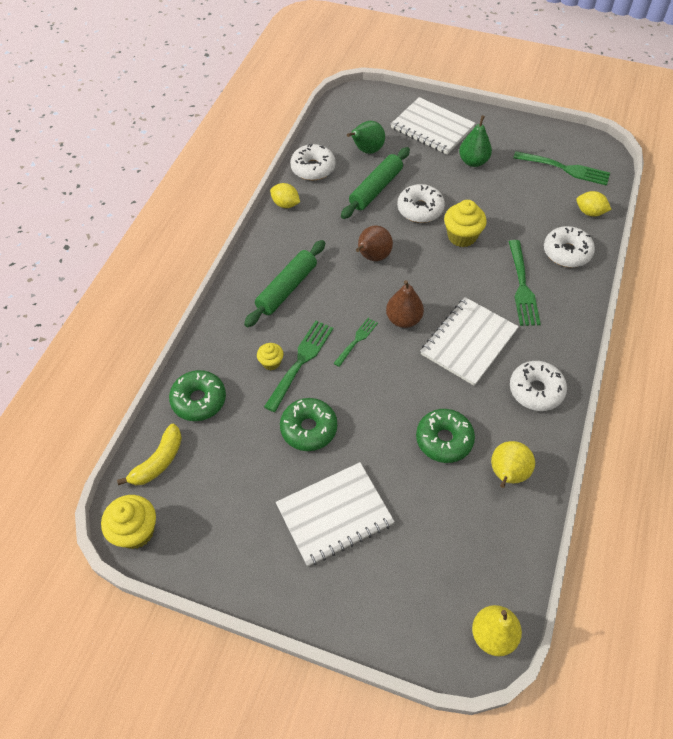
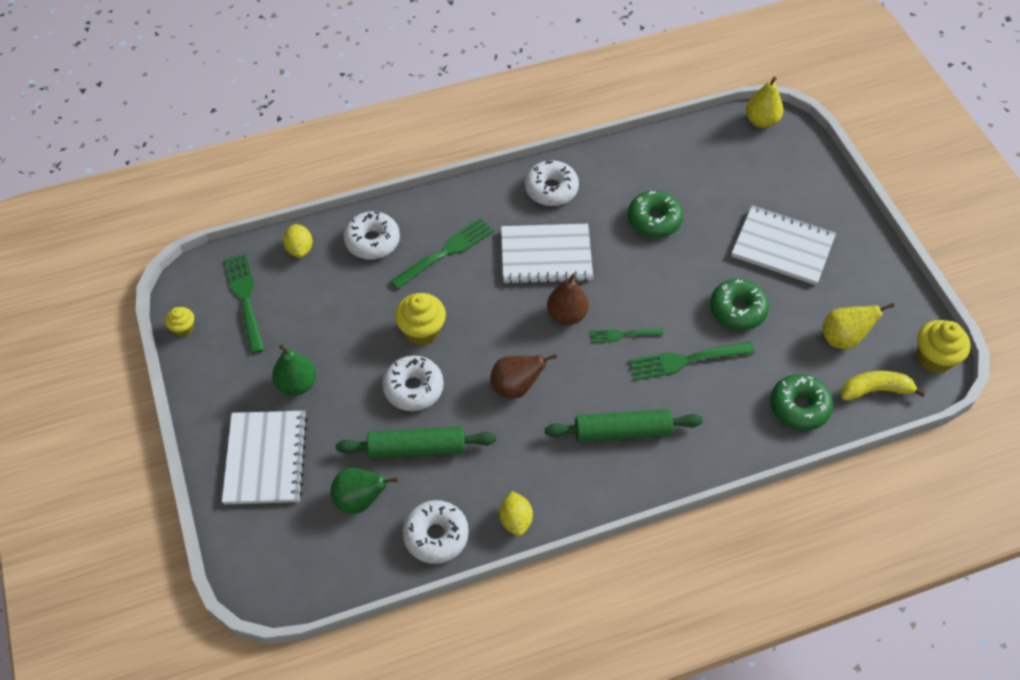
camera: 130 degrees left, 0 degrees up
(271, 362) = (710, 382): yellow cupcake -> yellow cupcake (183, 328)
(507, 474) = (643, 169): yellow pear -> yellow pear (843, 338)

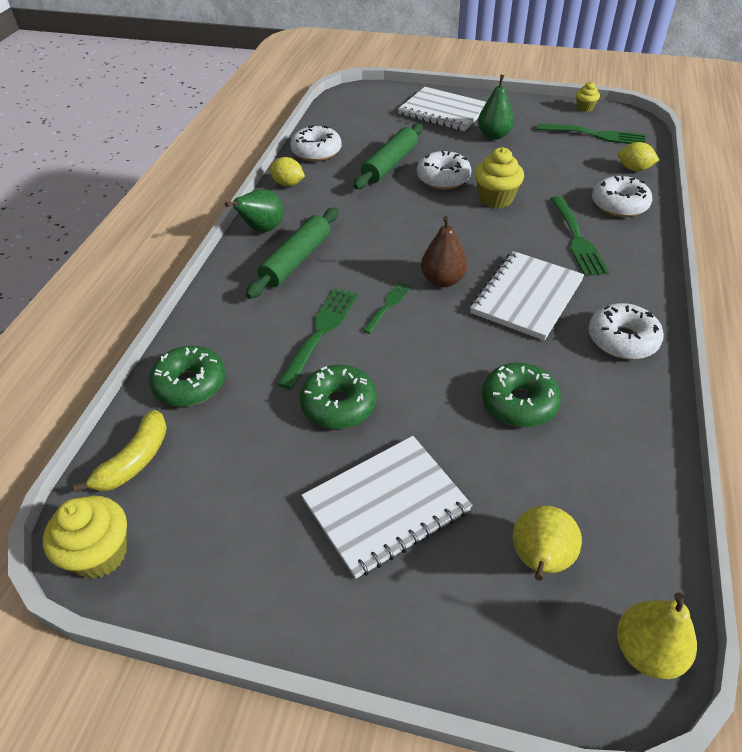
camera: 125 degrees right, 10 degrees down
(360, 500) = (375, 134): green pear -> green pear (262, 229)
(516, 387) = (395, 224): brown pear -> none
(843, 338) = (216, 477): yellow pear -> yellow pear (539, 560)

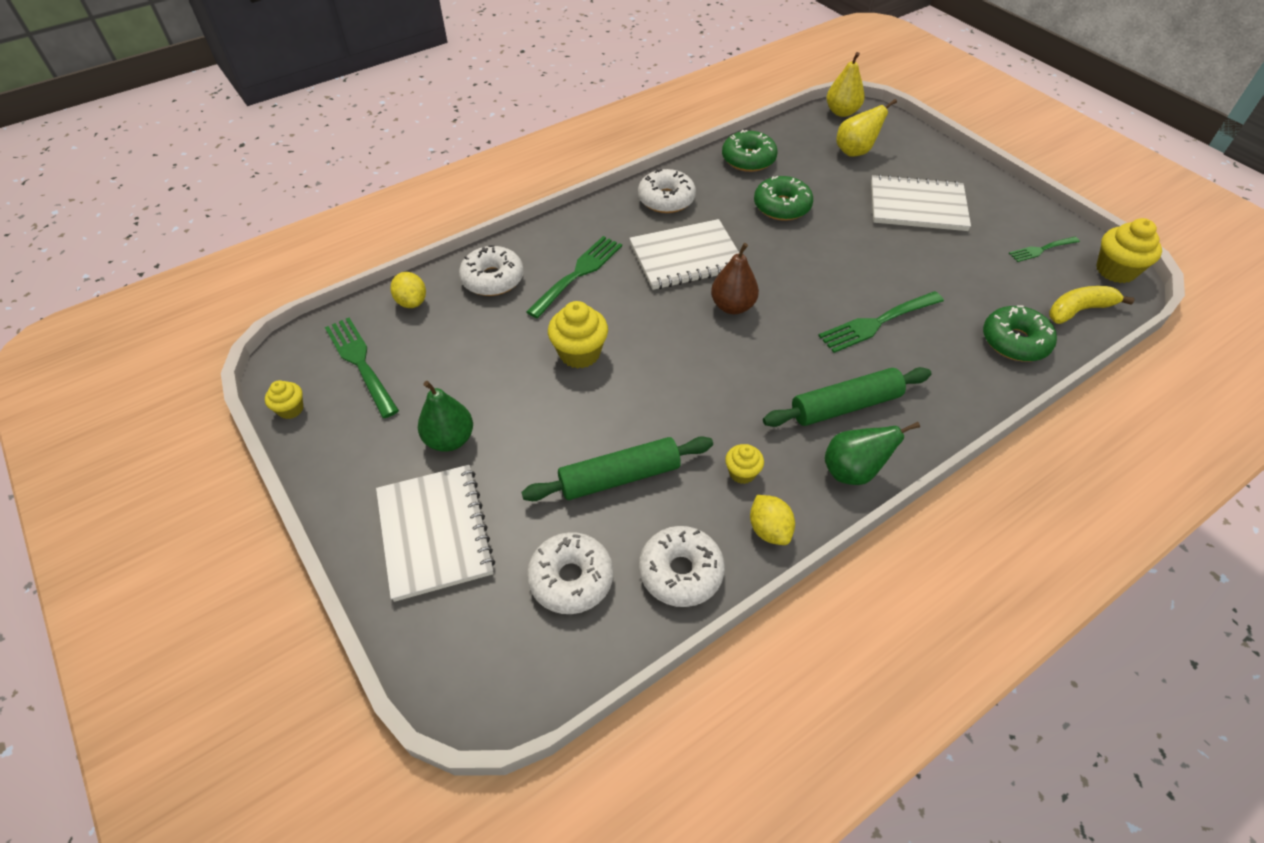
camera: 140 degrees left, 5 degrees up
(327, 197) = (742, 473): none -> yellow cupcake
(338, 405) = (904, 267): green donut -> green donut (748, 159)
(388, 305) = (800, 312): green fork -> green fork (1041, 249)
(443, 178) = (591, 413): white donut -> white donut (571, 579)

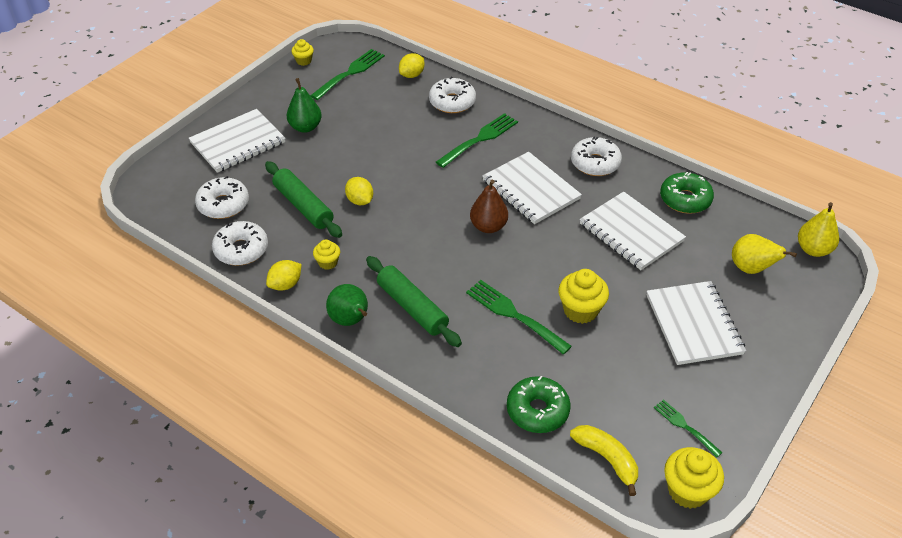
camera: 70 degrees right, 5 degrees down
(578, 274) = (479, 139): green fork -> green fork turned 60 degrees counterclockwise
(579, 353) = (401, 161): yellow cupcake -> yellow cupcake (580, 310)
(636, 412) = (360, 201): none -> yellow lemon
(782, 206) = (631, 232): green donut -> white notebook

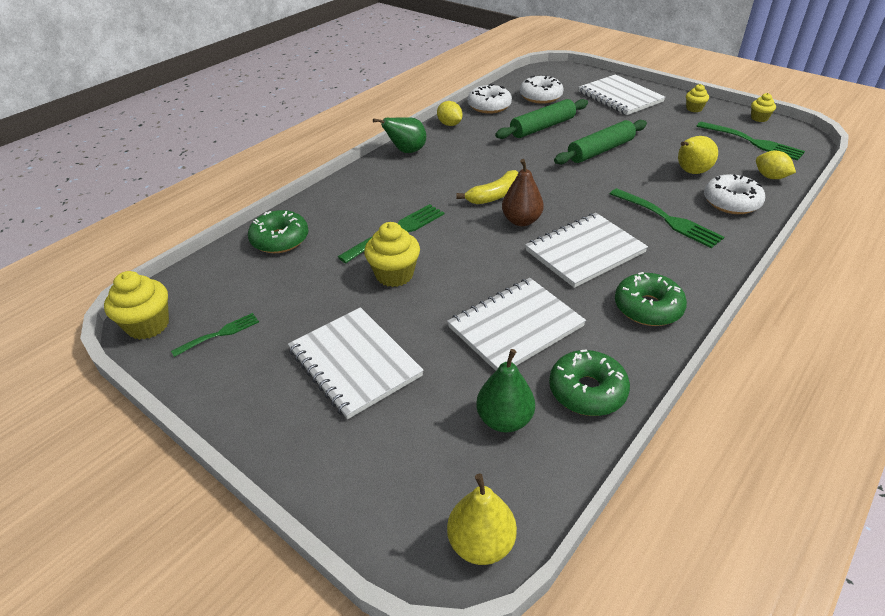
camera: 95 degrees right, 5 degrees down
(305, 127) = (652, 123): green pear -> green pear (504, 419)
(328, 263) = (473, 140): yellow cupcake -> yellow cupcake (694, 109)
(360, 201) = (552, 152): yellow lemon -> none
(412, 307) = (416, 178): green rolling pin -> green rolling pin (600, 150)
(595, 163) = (647, 308): white donut -> green donut
(607, 459) = (210, 276): yellow banana -> yellow banana (494, 196)
(693, 324) = (355, 363): white notebook -> white notebook turned 60 degrees clockwise
(751, 269) = (443, 443): yellow pear -> yellow pear (691, 172)

